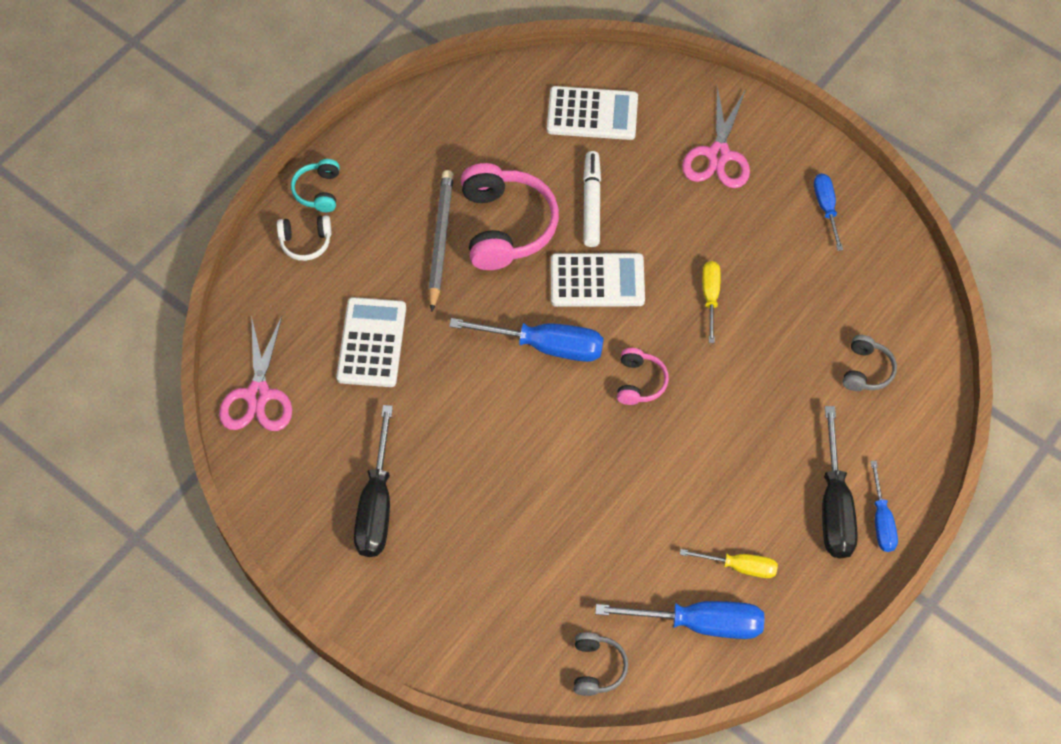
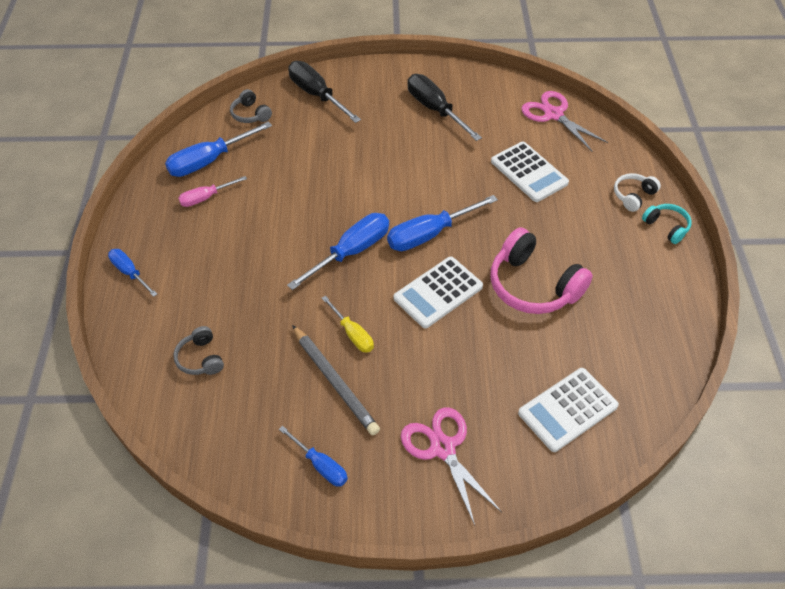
camera: 140 degrees right, 10 degrees down
(440, 240) = (561, 249): grey pencil -> grey pencil (335, 382)
(591, 203) = (495, 341): white marker -> none
(639, 382) = (351, 252): pink headphones -> blue screwdriver
(740, 566) = (206, 198): yellow screwdriver -> pink screwdriver
(834, 505) = (167, 262): black screwdriver -> black screwdriver (317, 95)

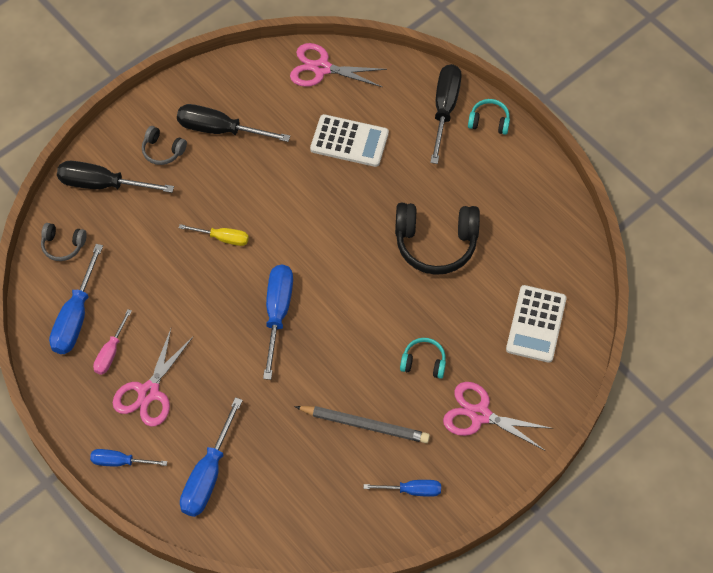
camera: 40 degrees left, 10 degrees up
(201, 241) = (149, 392): none -> pink scissors
(201, 358) = (251, 483): grey headphones -> grey headphones (163, 150)
(352, 334) = (343, 379): yellow screwdriver -> yellow screwdriver (223, 238)
(429, 234) = (323, 254): blue screwdriver -> blue screwdriver (208, 475)
(433, 369) = (423, 362): none -> turquoise headphones
(438, 292) = (373, 299): white calculator -> none
(533, 285) = (435, 243): pink headphones -> black headphones
(633, 196) = (444, 109): white headphones -> black screwdriver

